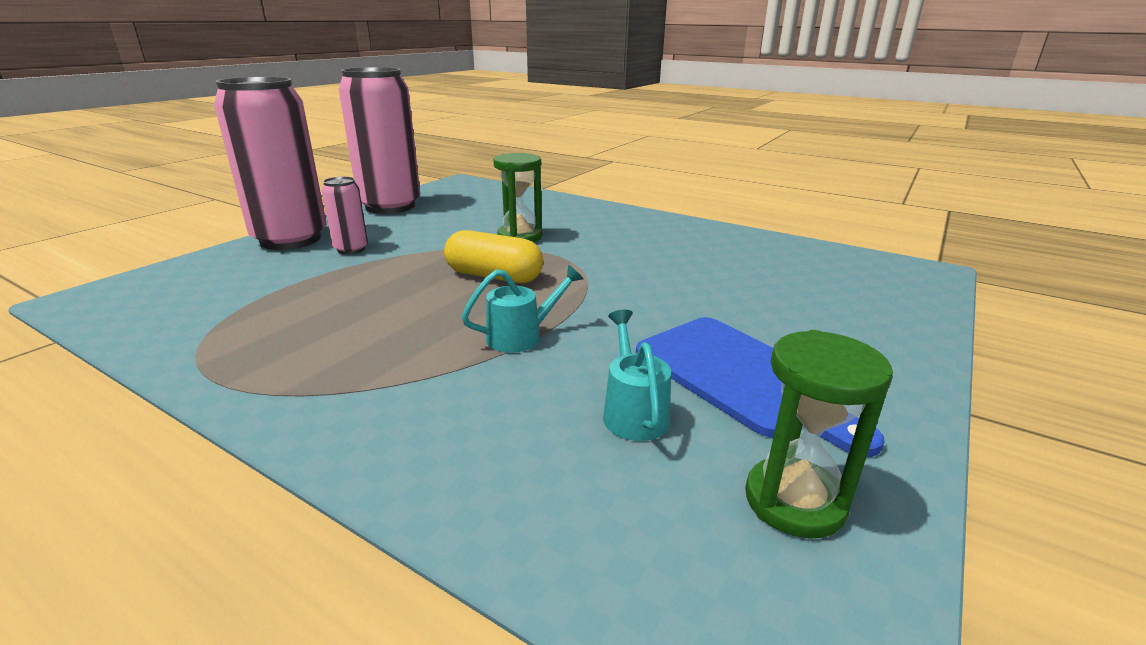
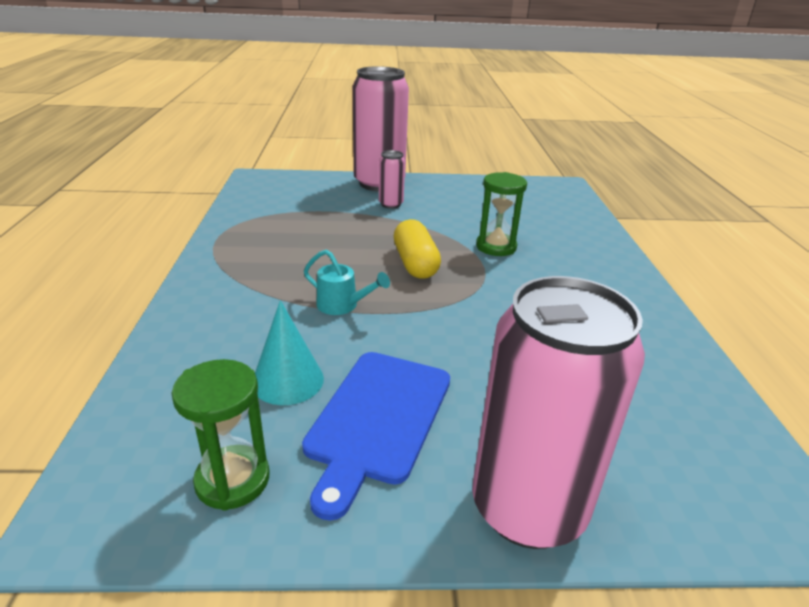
camera: 55 degrees right, 5 degrees up
(390, 206) = (474, 184): pink can -> pink can (528, 508)
(633, 411) = (288, 380): turquoise watering can -> turquoise cone

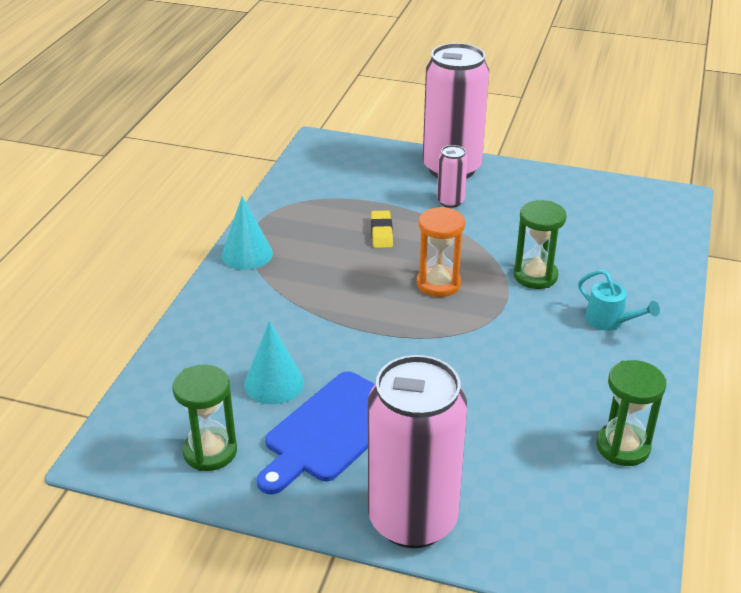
camera: 20 degrees right, 5 degrees up
(214, 264) = (247, 254): none -> turquoise cone
(342, 232) = (381, 233): none -> yellow eraser
(342, 306) = (347, 320): turquoise watering can -> turquoise watering can (610, 321)
(415, 263) = (438, 284): yellow capsule -> orange hourglass
(677, 374) = (622, 447): none -> green hourglass

